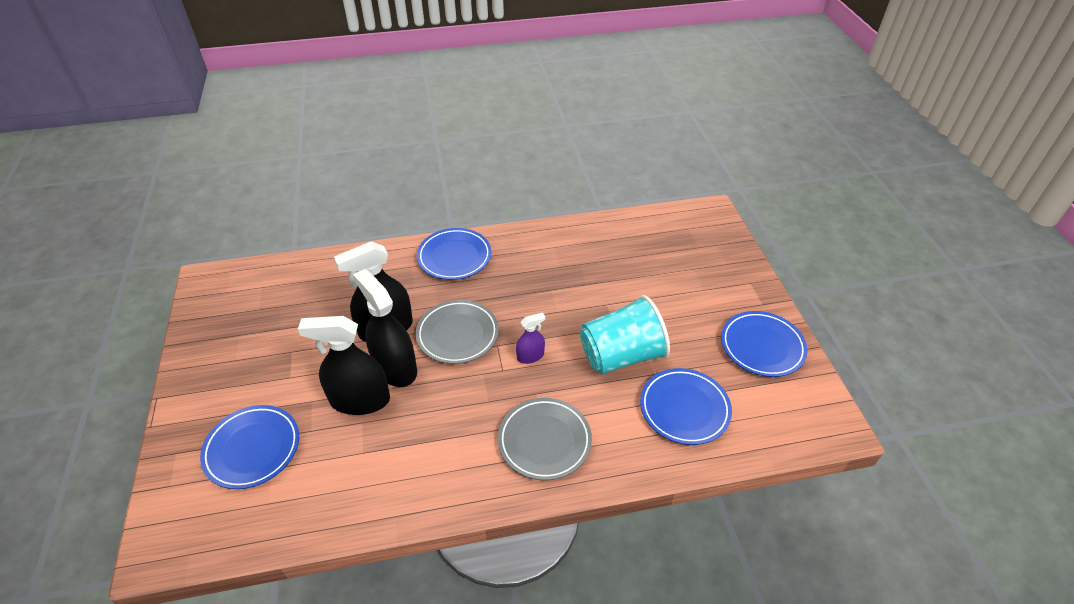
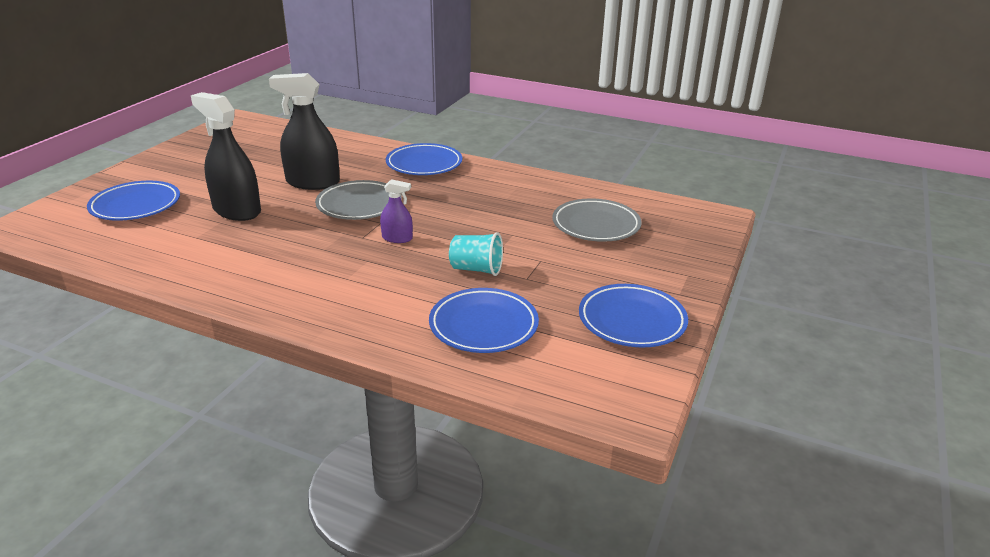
camera: 35 degrees right, 15 degrees down
(395, 367) = (286, 204): black spray bottle -> none
(544, 441) = (330, 289): grey plate -> grey plate (596, 225)
(621, 356) = (476, 269): turquoise cup -> turquoise cup, size x0.56

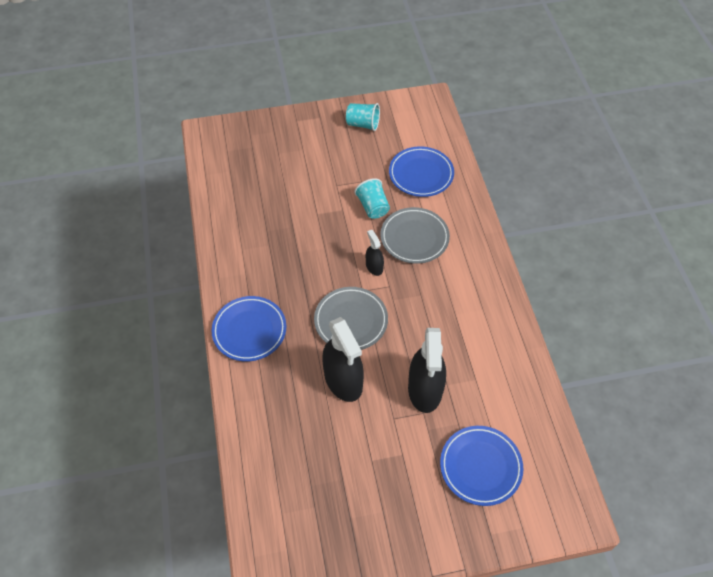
camera: 125 degrees left, 25 degrees up
(397, 238) = (374, 267): purple spray bottle -> black spray bottle
(596, 225) = (269, 181): grey plate -> grey plate (414, 238)
(632, 321) = (363, 124): blue plate -> turquoise cup

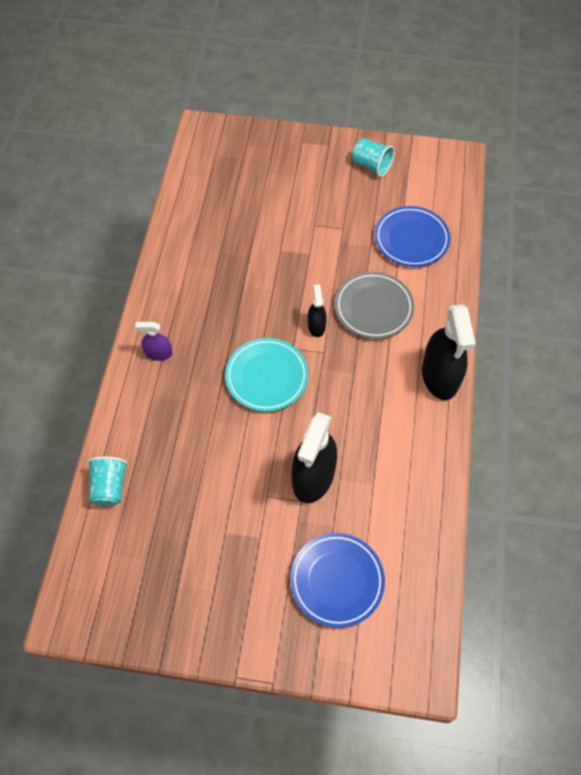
camera: 20 degrees right, 5 degrees up
(249, 331) = (158, 353): blue plate -> purple spray bottle
(343, 380) = (232, 437): black spray bottle -> black spray bottle (440, 376)
(351, 321) = (266, 377): grey plate -> turquoise plate
(373, 207) = (343, 260): turquoise cup -> turquoise cup (110, 487)

